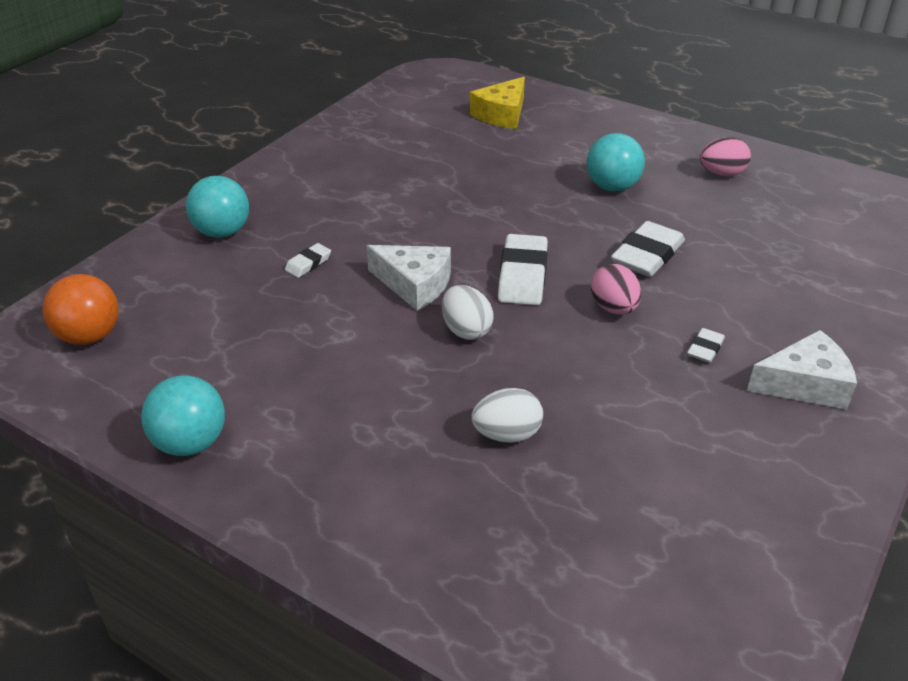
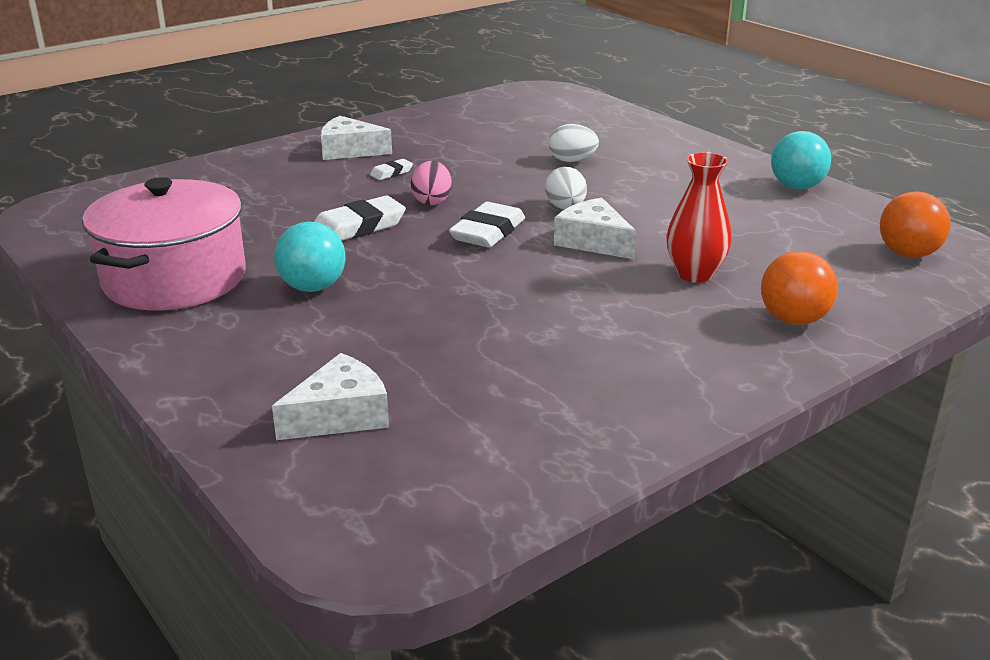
camera: 160 degrees left, 10 degrees down
(222, 232) = (793, 320): turquoise ball -> orange ball
(308, 263) = (695, 274): white eraser -> red vase
(502, 114) = (340, 415): yellow cheese -> white cheese
(721, 174) = (175, 279): pink egg -> pink pot

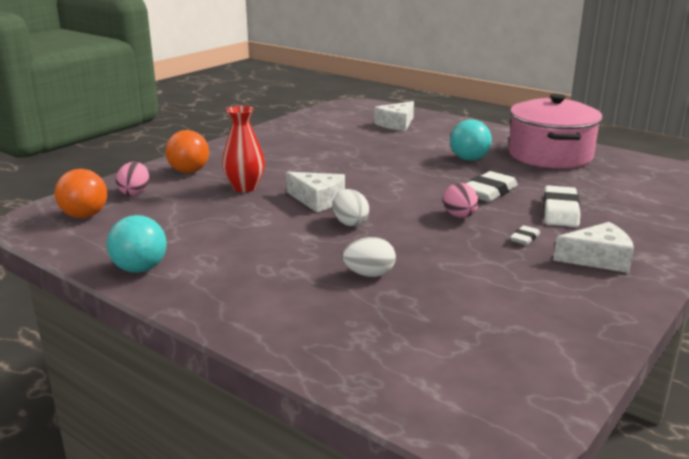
camera: 165 degrees right, 5 degrees down
(488, 232) = (396, 198): white eraser -> white eraser (560, 211)
(862, 284) = (135, 193): none -> pink egg

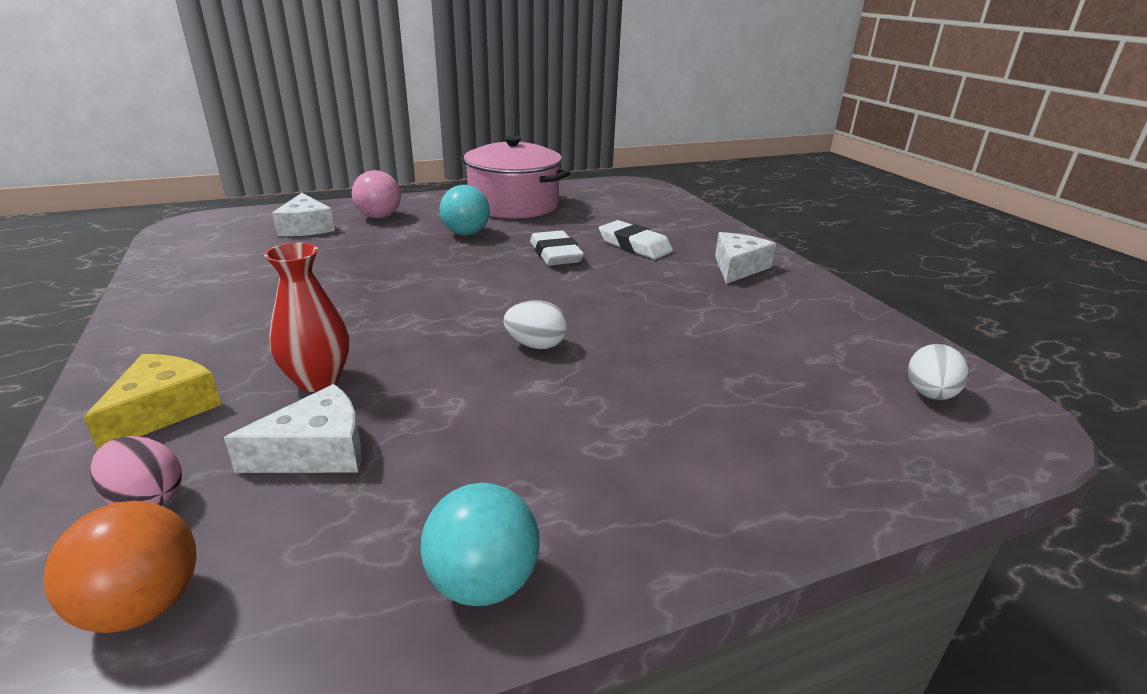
camera: 60 degrees left, 5 degrees up
(189, 171) = (163, 410): orange ball -> yellow cheese
(317, 200) = (443, 343): white cheese -> white cheese (317, 451)
(369, 274) = (680, 379): white egg -> white egg (929, 394)
(446, 132) = (379, 217): none -> pink ball
(460, 216) = (593, 285): pink egg -> none
(524, 238) = (672, 278): white eraser -> none

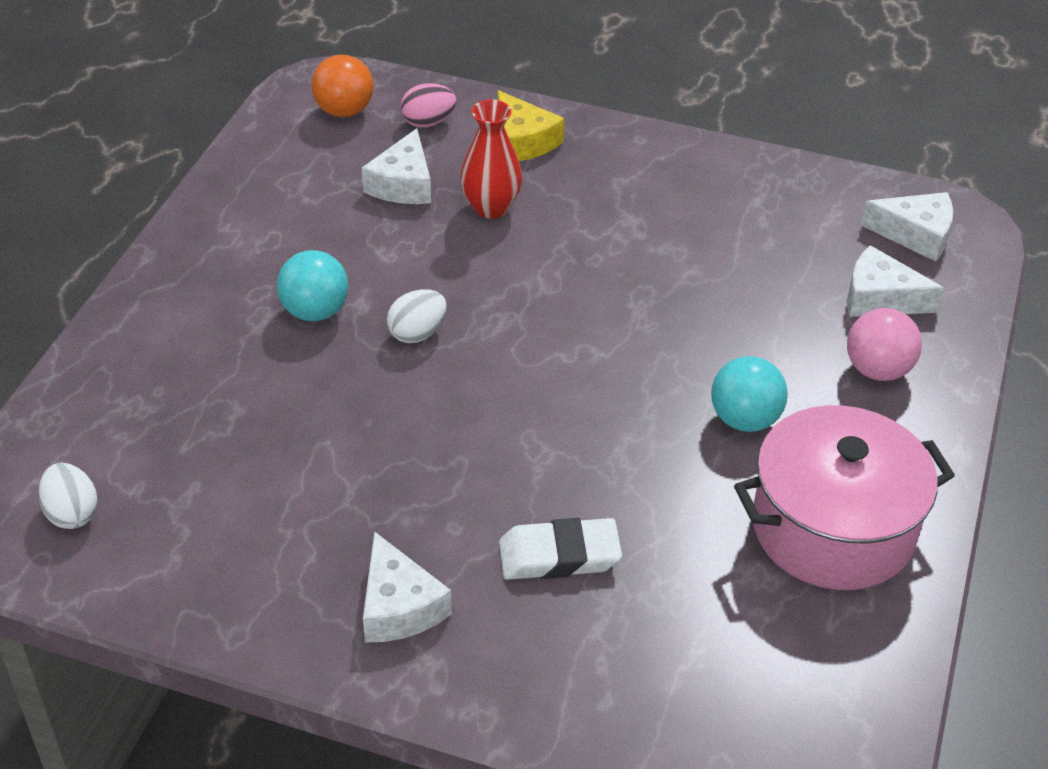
camera: 130 degrees right, 15 degrees up
(220, 231) = (915, 235): none -> white cheese
(483, 582) = (228, 200): turquoise ball -> turquoise ball (315, 311)
(555, 254) = (602, 462): white eraser -> none

